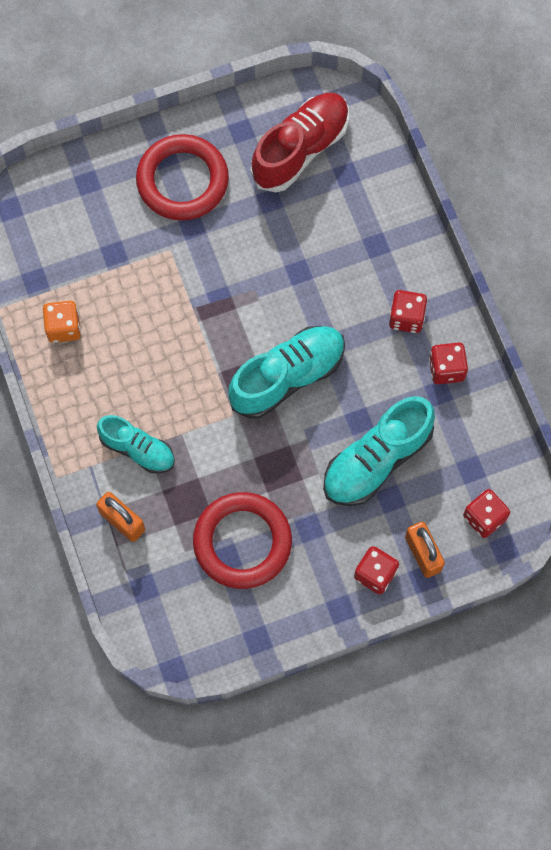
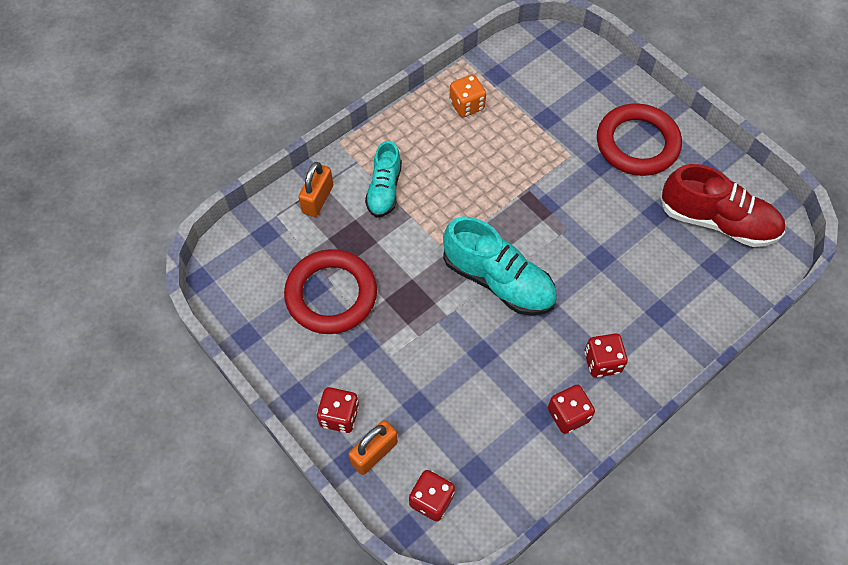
camera: 70 degrees right, 10 degrees down
(377, 460) = (451, 381): turquoise shoe -> none

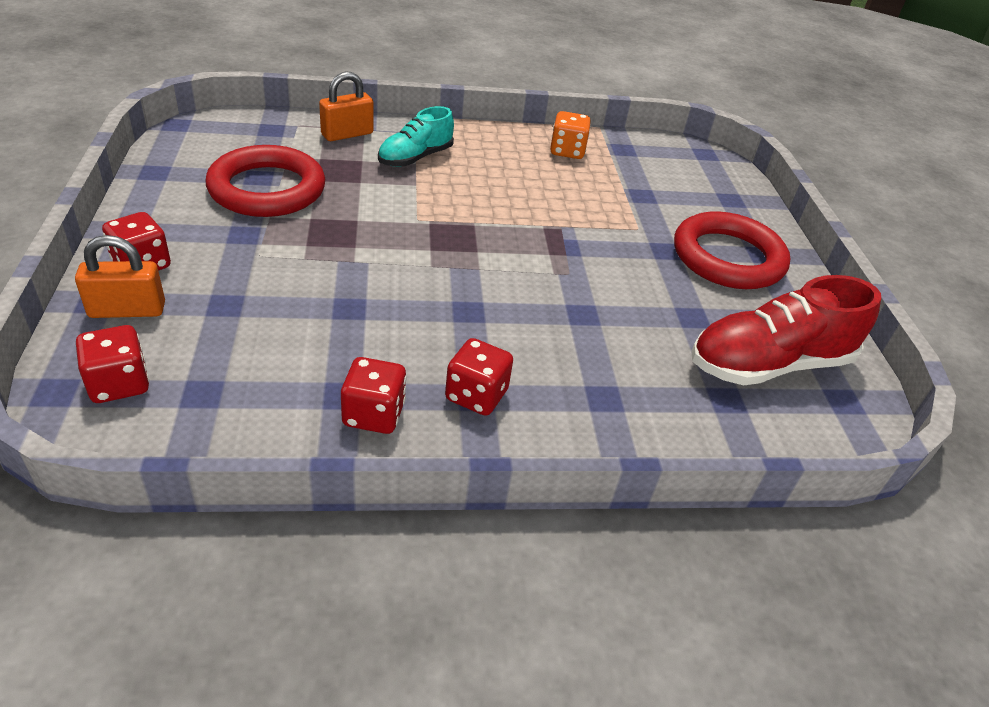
camera: 30 degrees right, 20 degrees down
(498, 280) = (442, 267): turquoise shoe -> none
(717, 221) = (769, 364): red shoe -> red shoe turned 105 degrees clockwise

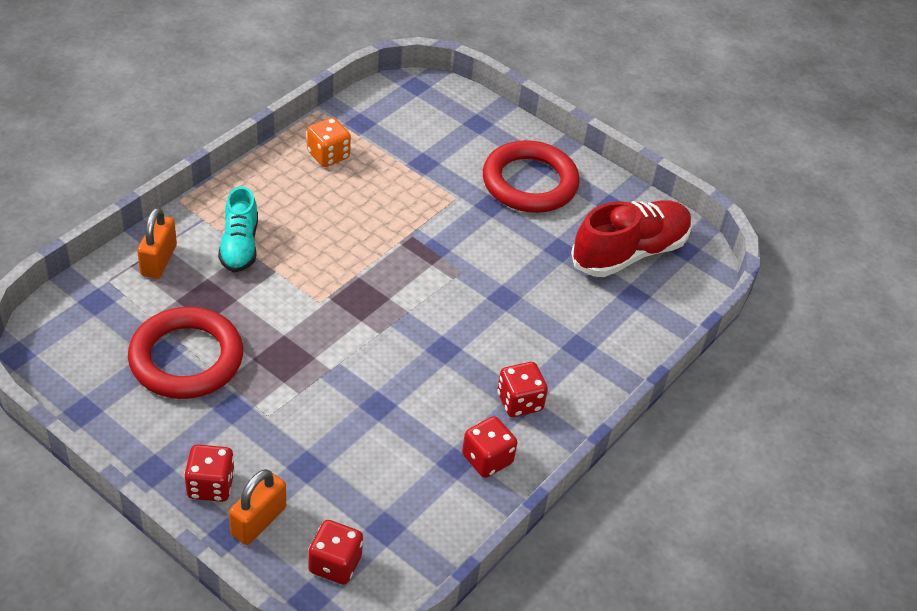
camera: 45 degrees left, 5 degrees up
(769, 364) = (629, 253): red shoe -> red shoe turned 150 degrees counterclockwise

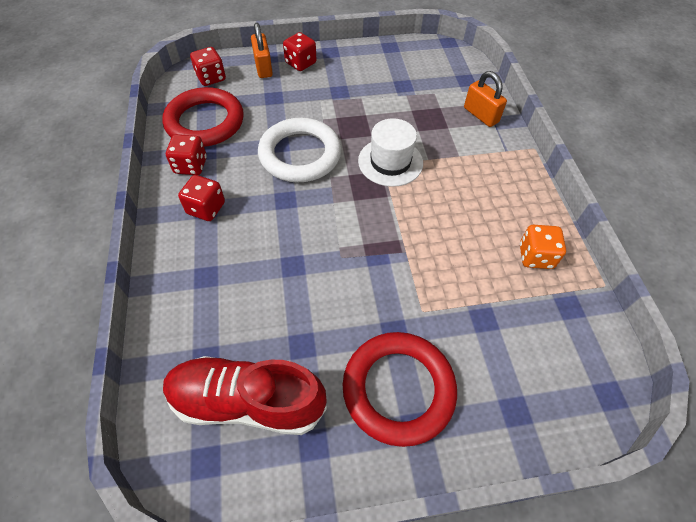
camera: 135 degrees right, 10 degrees up
(186, 358) = (390, 91): red ring -> red ring (205, 122)
(239, 245) = (466, 155): turquoise shoe -> none
(309, 298) = (390, 162): none -> white hat
(374, 376) = (300, 154): none -> white ring
(629, 253) = (247, 401): red shoe -> red shoe turned 90 degrees clockwise

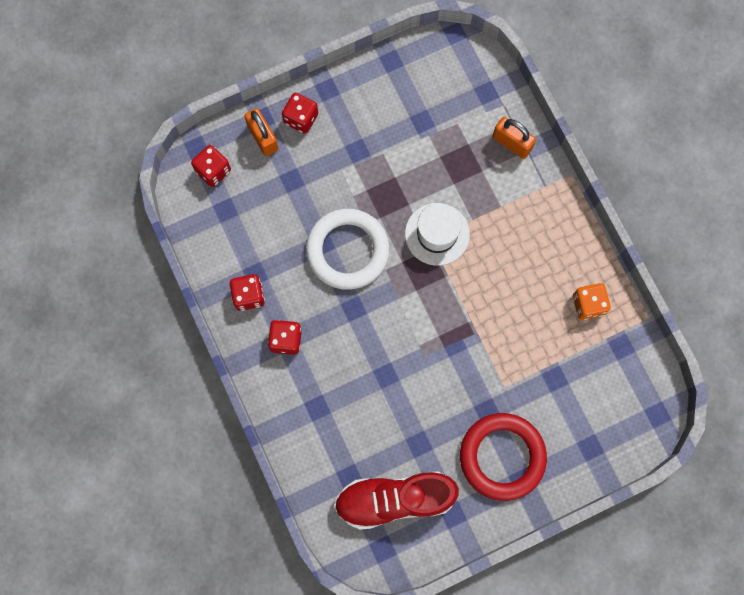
camera: 15 degrees left, 20 degrees up
(205, 122) = (236, 236): red ring -> none

